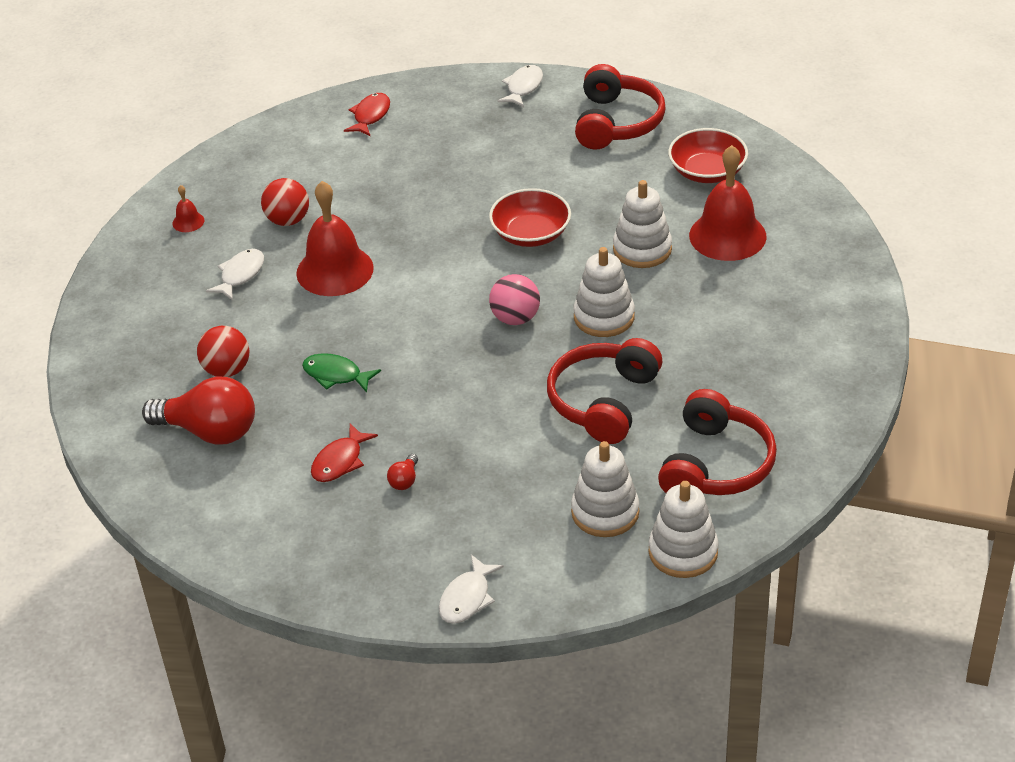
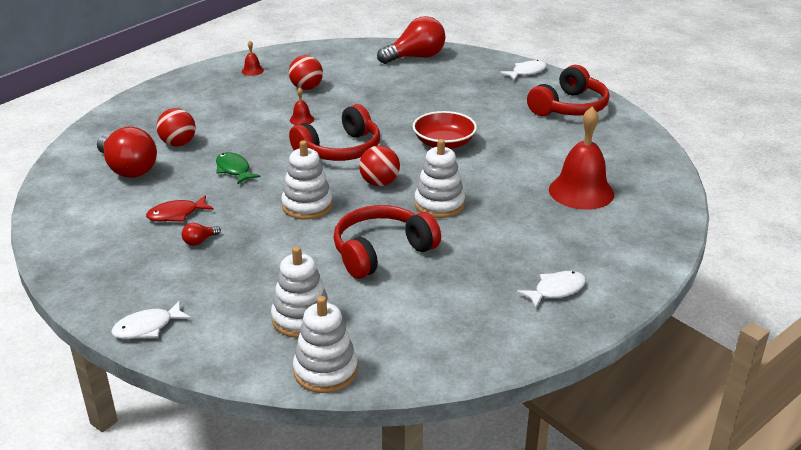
camera: 30 degrees right, 10 degrees down
(240, 275) = (247, 103): white fish -> white fish (556, 290)
(335, 270) = (301, 119): red bell -> red bell, size x0.43
(370, 116) = (416, 57): red fish -> red light bulb
(515, 318) = (379, 183): pink ball -> red ball
(642, 249) = (510, 177): white stacking toy -> white stacking toy (307, 206)
(707, 171) = (605, 152): red bowl -> none
(715, 464) = (416, 325): red headphones -> red headphones (340, 150)

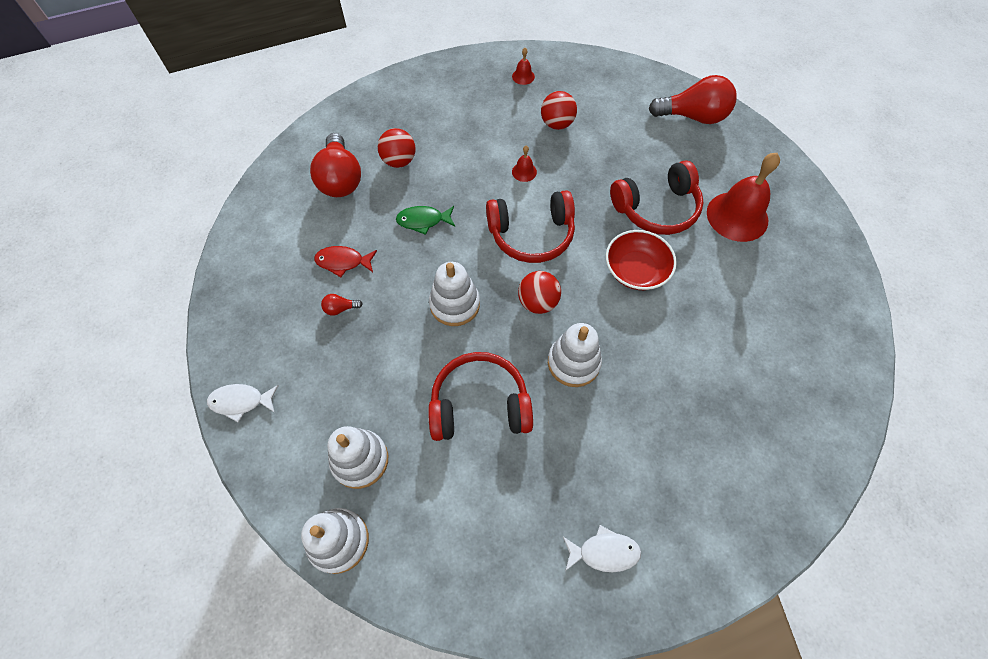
camera: 30 degrees right, 30 degrees up
(234, 170) = (423, 221): green fish -> green fish turned 90 degrees counterclockwise
(526, 72) = (796, 190): white fish -> none
(569, 107) = (806, 269): red headphones -> red headphones (656, 208)
(581, 191) = (728, 415): red bell -> red bell (737, 216)

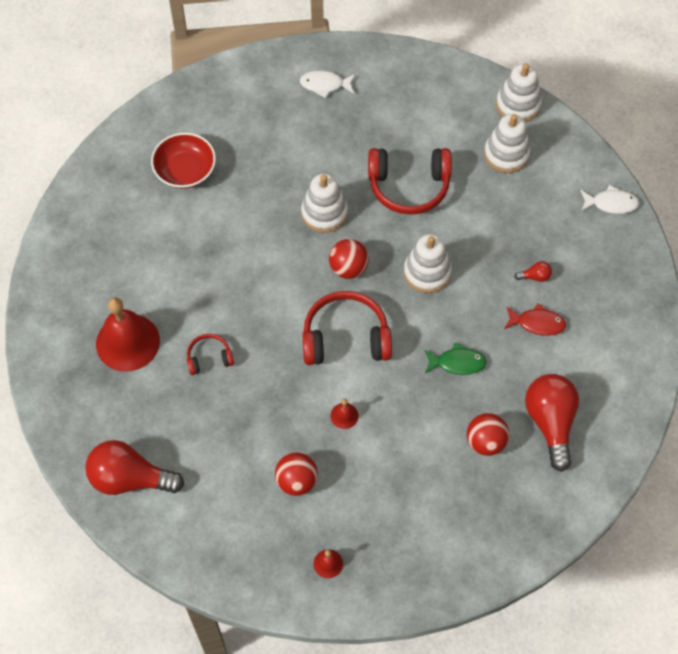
camera: 175 degrees left, 0 degrees up
(636, 270) = (248, 292): red bowl -> red bowl (185, 170)
(656, 208) = (209, 358): red headphones -> red headphones, size x0.51

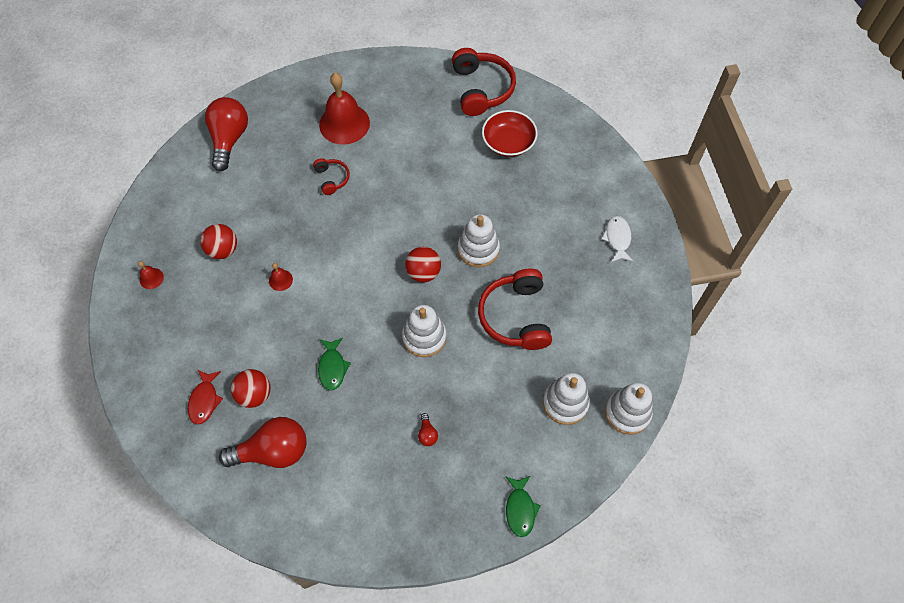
camera: 85 degrees right, 0 degrees up
(345, 338) = (353, 275): red headphones -> red headphones (481, 89)
(537, 323) = (376, 437): red fish -> red fish (204, 400)
(611, 203) = (520, 509): white fish -> green fish

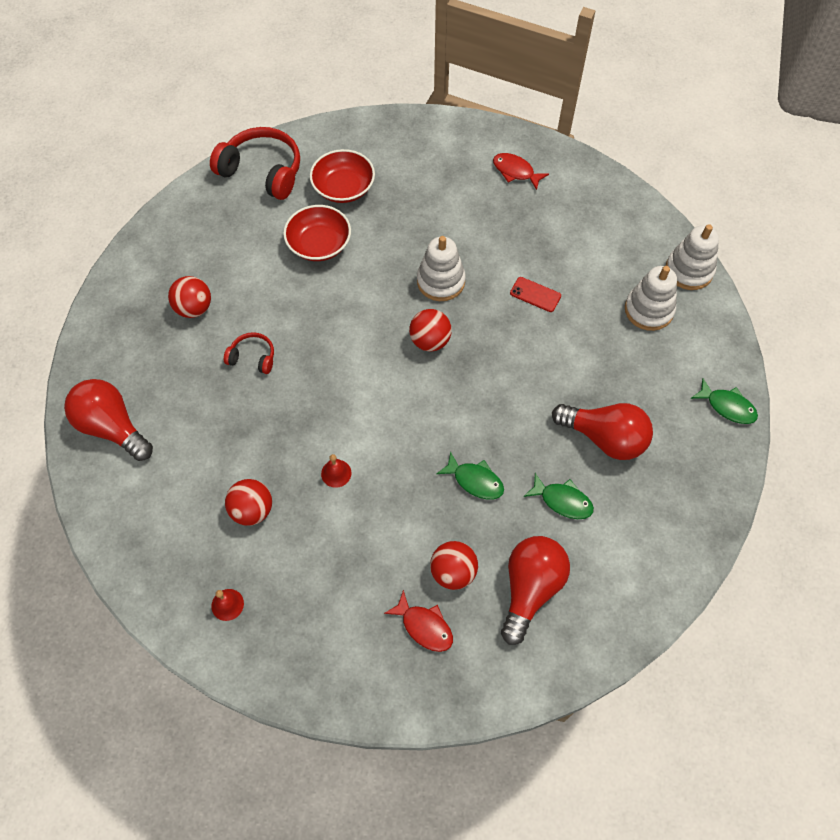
camera: 55 degrees left, 0 degrees up
(344, 123) = (194, 308): red bell -> red ball
(355, 434) = (562, 501): none -> green fish
(424, 337) = (501, 381): white stacking toy -> none
(427, 434) = (604, 438): red light bulb -> red light bulb, size x2.45
(449, 158) = (319, 244): none -> red bowl
(516, 316) = (535, 294): red headphones -> red phone
(617, 238) = (515, 171): white fish -> red fish

